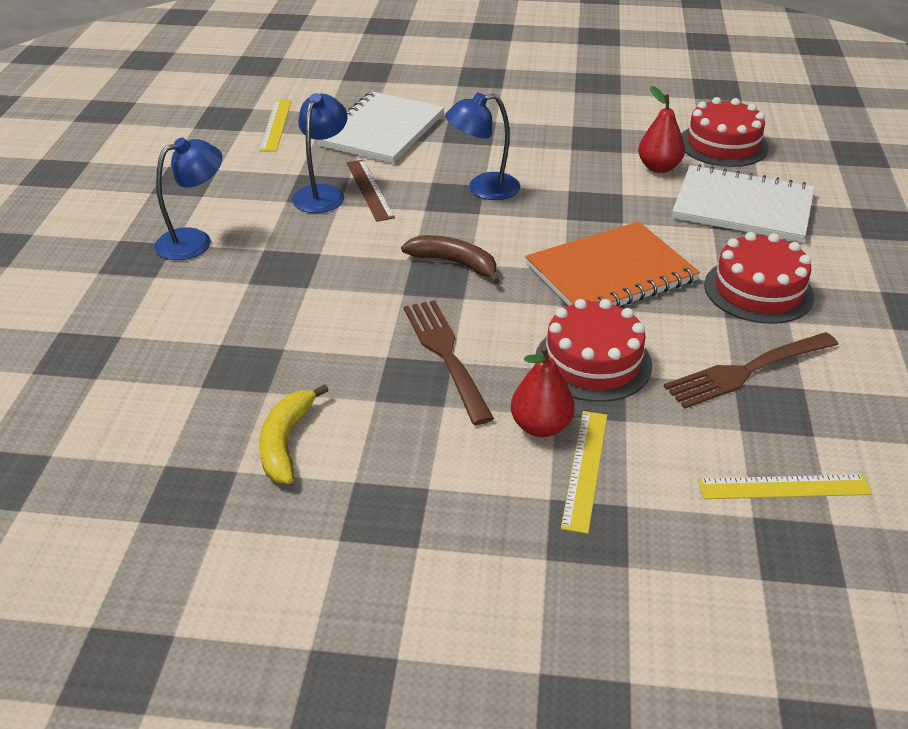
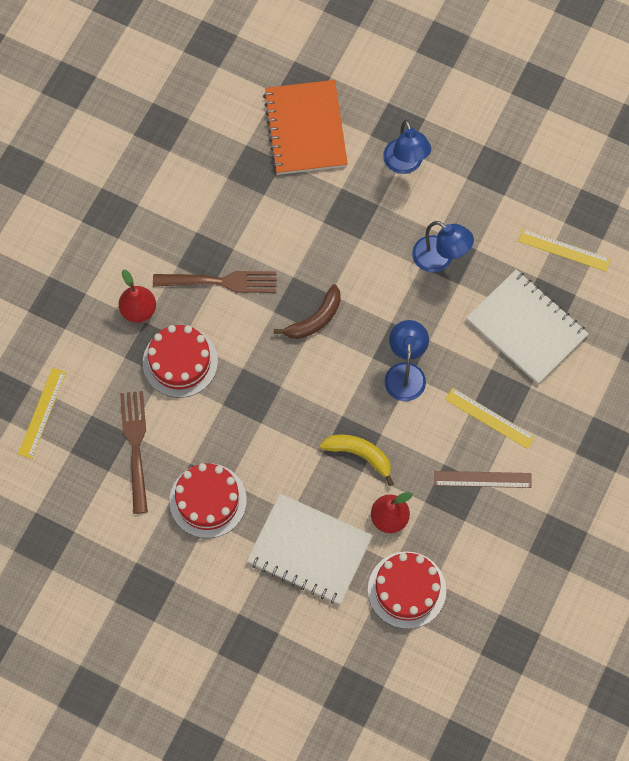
camera: 110 degrees right, 30 degrees up
(286, 442) = (181, 178): yellow banana -> yellow banana (359, 454)
(369, 189) = (433, 293): brown ruler -> brown ruler (482, 479)
(585, 469) = (98, 319): yellow ruler -> yellow ruler (489, 418)
(610, 273) = (264, 414): orange notebook -> orange notebook (305, 129)
(742, 207) = (309, 550): white notebook -> white notebook turned 75 degrees clockwise

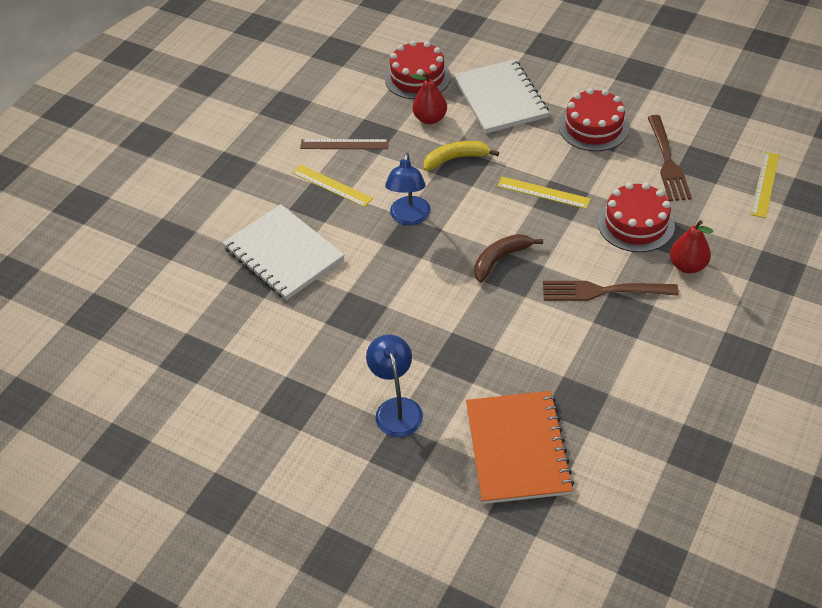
camera: 175 degrees left, 20 degrees down
(309, 550) = (500, 98): white notebook -> white notebook turned 45 degrees clockwise
(359, 454) = (455, 159): yellow banana -> yellow banana turned 135 degrees clockwise
(440, 259) = (365, 313): blue lamp -> none
(564, 250) = (230, 322): yellow ruler -> yellow ruler (543, 192)

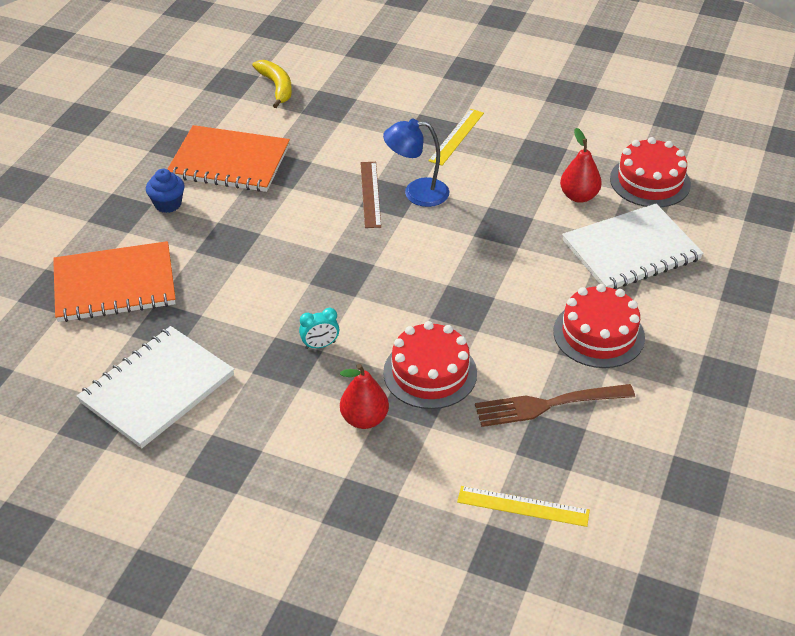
camera: 80 degrees right, 5 degrees down
(284, 254) = (357, 117): white notebook -> white notebook (157, 389)
(335, 357) = (229, 161): none -> orange notebook
(344, 144) = (521, 139): brown ruler -> brown ruler (370, 194)
(396, 408) = (168, 204): blue lamp -> blue cupcake
(455, 159) = (515, 220): yellow banana -> yellow banana (276, 87)
(500, 259) = (362, 262): brown banana -> none
(543, 192) = (471, 292): yellow ruler -> none
(604, 291) = (320, 345): brown fork -> turquoise clock

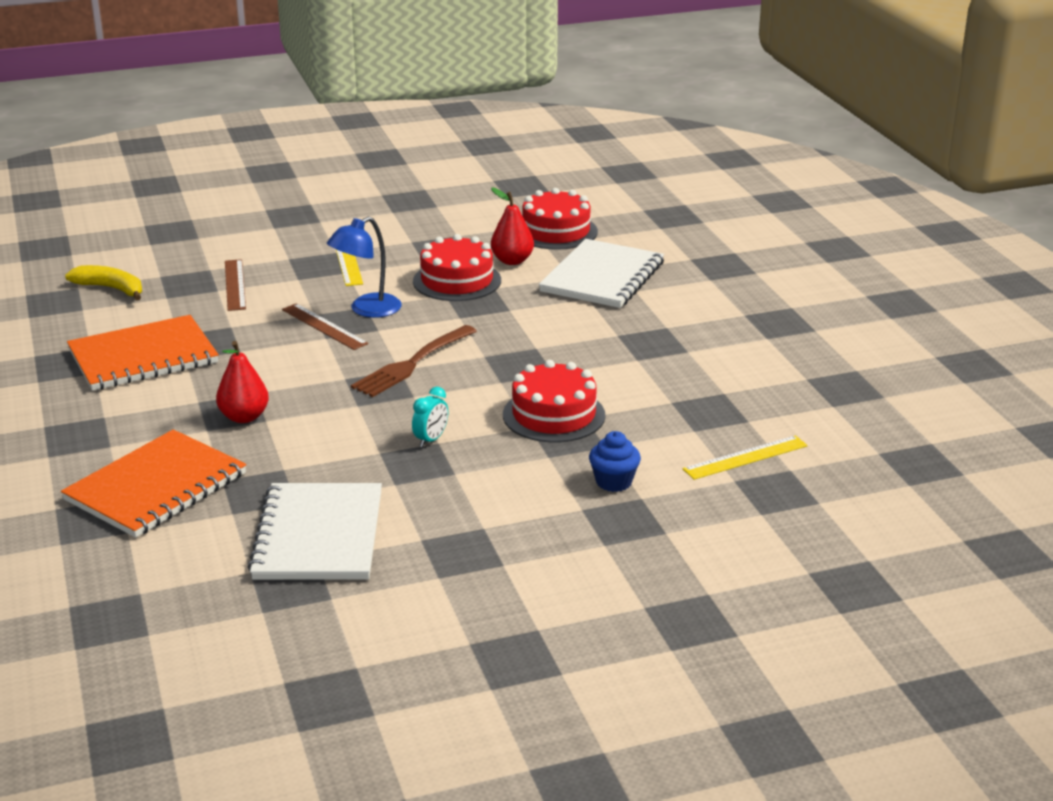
camera: 40 degrees left, 15 degrees down
(168, 204) = (123, 410): blue cupcake -> blue cupcake (614, 482)
(356, 122) = (235, 285): none -> brown ruler
(364, 419) = (542, 467): red pear -> red pear (244, 417)
(549, 404) = (676, 391): brown fork -> brown fork (413, 363)
(598, 334) = (651, 335): red cake -> red cake (457, 281)

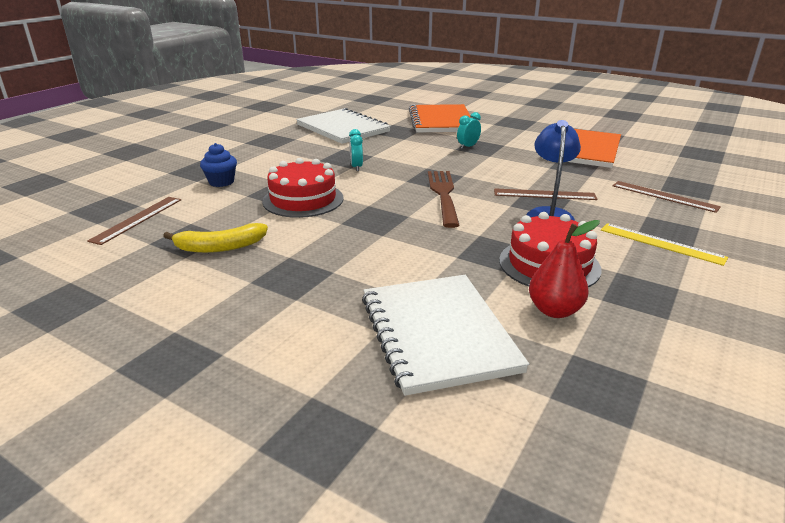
camera: 140 degrees right, 0 degrees up
(111, 288) = (706, 168): yellow banana -> yellow banana (220, 247)
(244, 417) = (468, 147): red pear -> turquoise clock
(556, 231) = (602, 385): red cake -> none
(745, 457) = (137, 219): yellow ruler -> brown ruler

